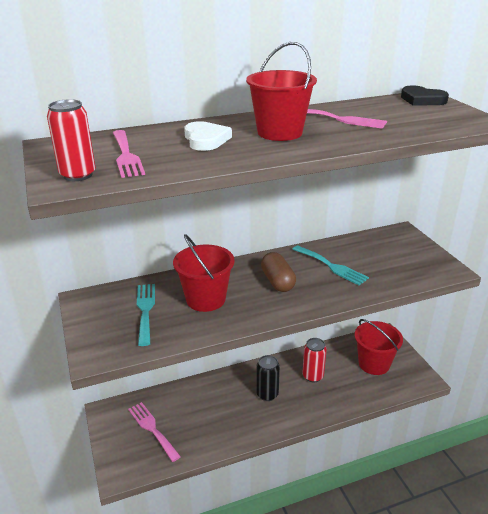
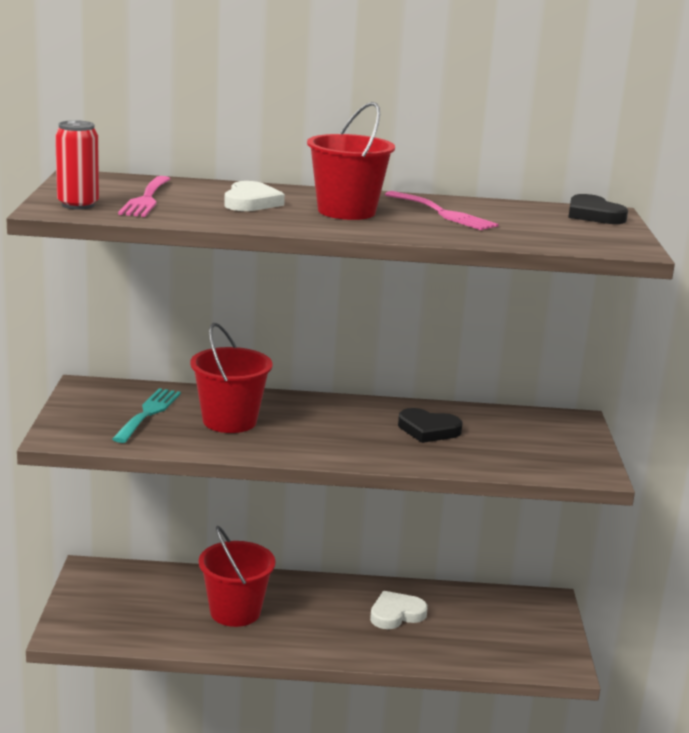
camera: 20 degrees right, 10 degrees down
(152, 429) = (134, 604): pink fork -> none
(267, 394) = (314, 614): black can -> none
(277, 281) = (338, 427): brown capsule -> none
(313, 376) = (396, 614): red can -> white heart
(331, 266) = (428, 430): turquoise fork -> black heart
(374, 364) = (501, 627): red bucket -> red bucket (235, 612)

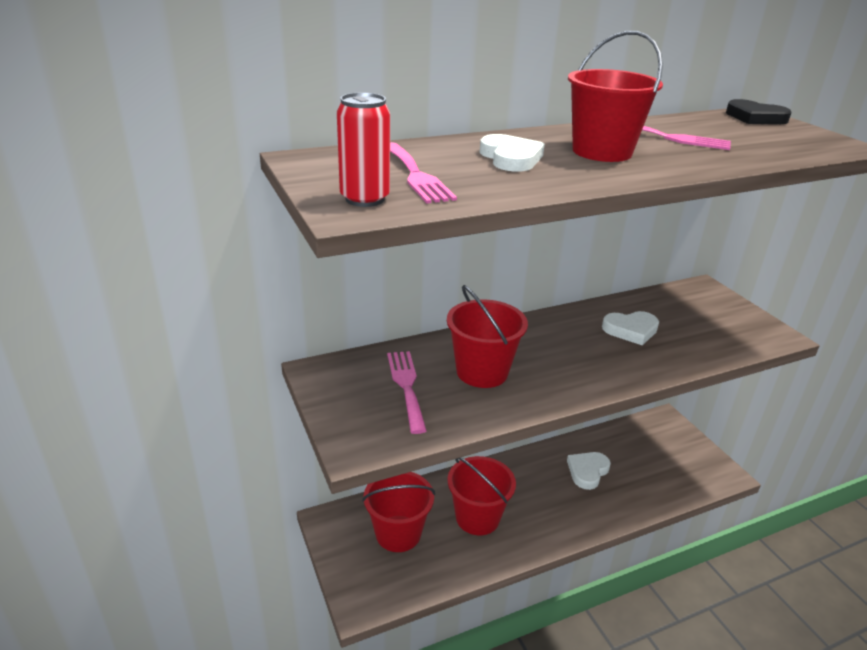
camera: 25 degrees left, 10 degrees up
(145, 598) = (398, 533): none -> red bucket
(148, 413) = (406, 386): turquoise fork -> pink fork
(428, 430) = (631, 330): black heart -> white heart

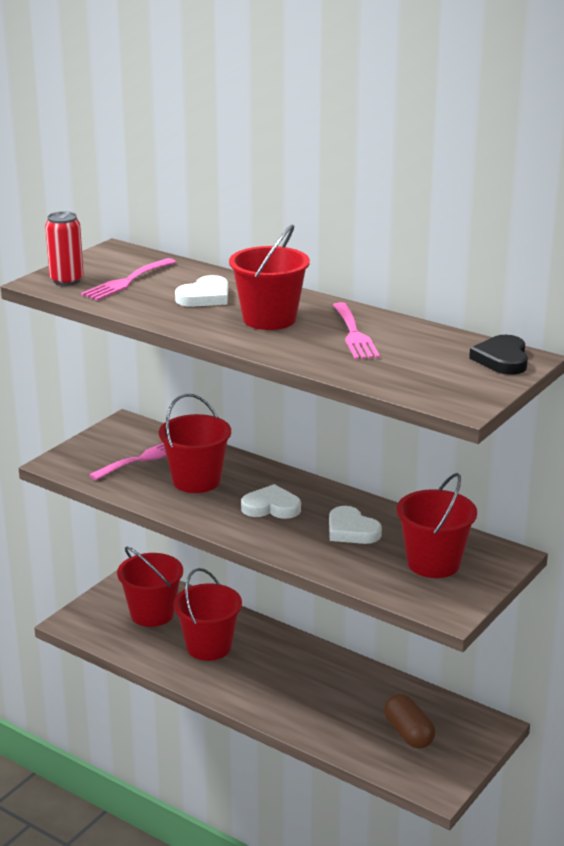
camera: 60 degrees right, 5 degrees down
(587, 471) = (338, 692): white heart -> white heart (271, 507)
(656, 459) = (408, 733): none -> brown capsule
(702, 316) = (433, 563): none -> red bucket

